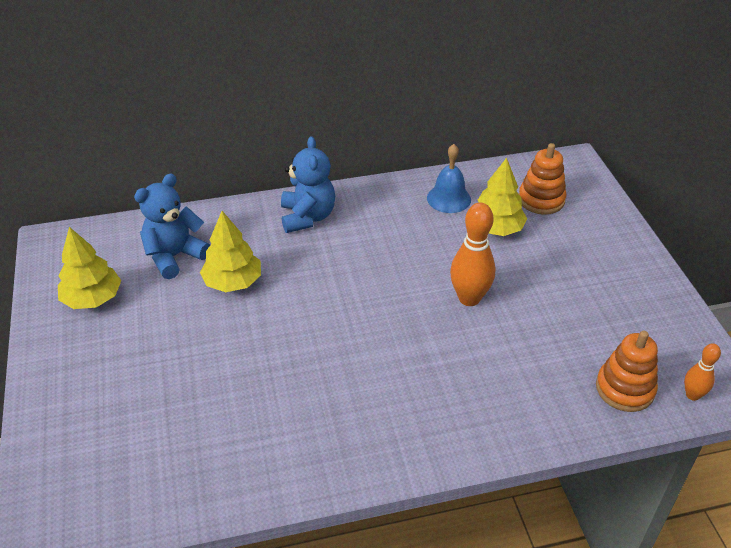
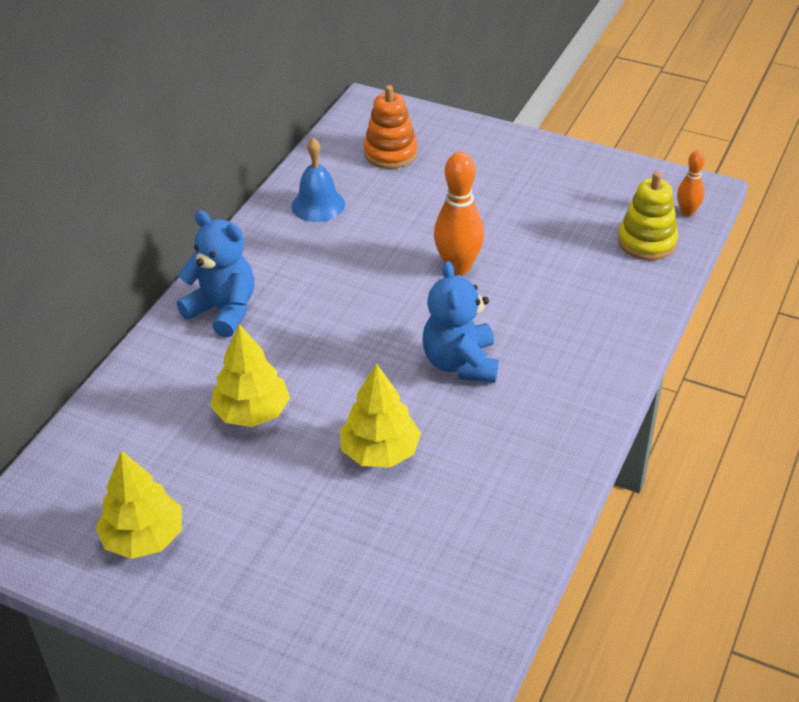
camera: 50 degrees left, 0 degrees up
(175, 256) = (157, 439): blue teddy bear -> blue teddy bear (460, 363)
(496, 228) = (393, 200): yellow tree -> yellow tree (380, 452)
(624, 389) = (647, 242): orange stacking toy -> yellow stacking toy

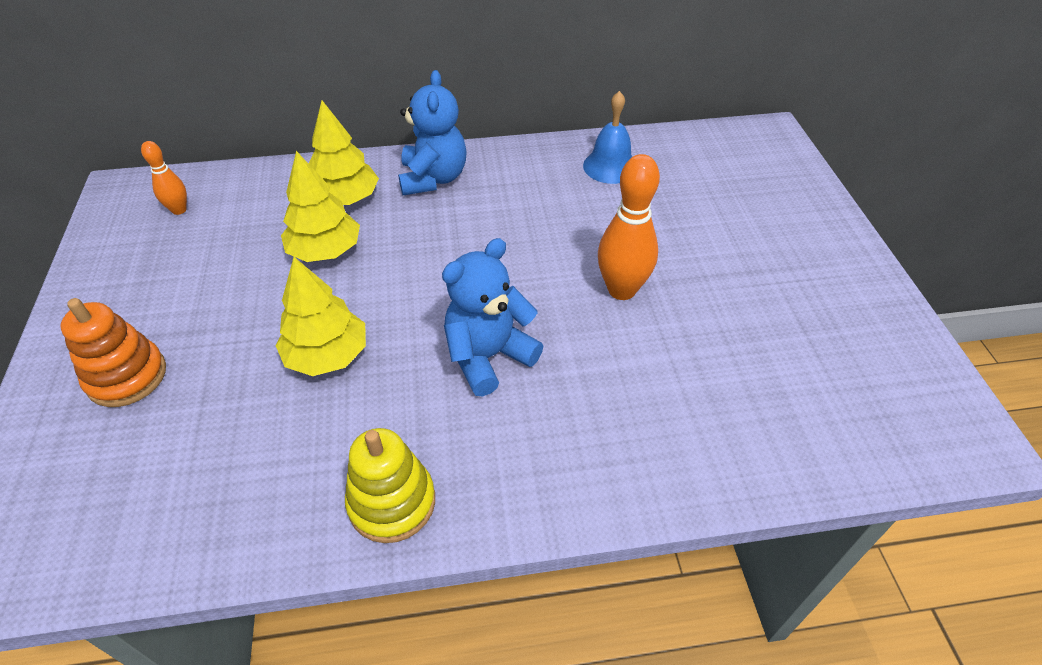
camera: 55 degrees right, 5 degrees up
(143, 537) = (149, 260): yellow tree -> yellow tree (345, 199)
(390, 153) = (726, 174): orange stacking toy -> orange stacking toy (127, 376)
(647, 242) = (824, 427): yellow stacking toy -> yellow stacking toy (392, 502)
(687, 212) = (920, 443): orange bowling pin -> orange bowling pin (179, 210)

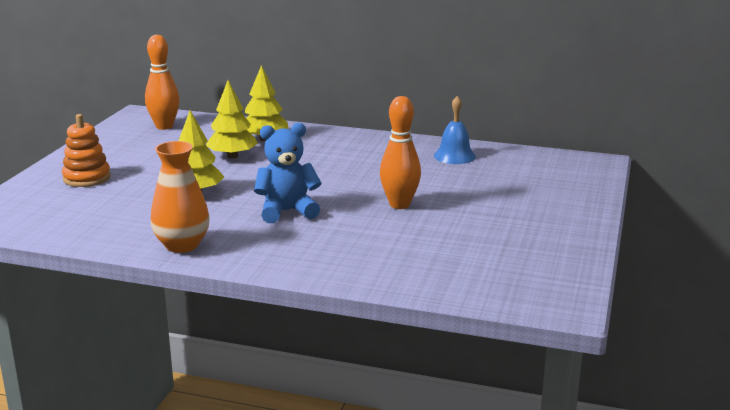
camera: 25 degrees right, 25 degrees down
(179, 210) = (164, 126): orange bowling pin -> orange bowling pin, size x1.79
(392, 502) = (182, 245): yellow stacking toy -> orange vase
(433, 178) = (328, 141): blue teddy bear -> none

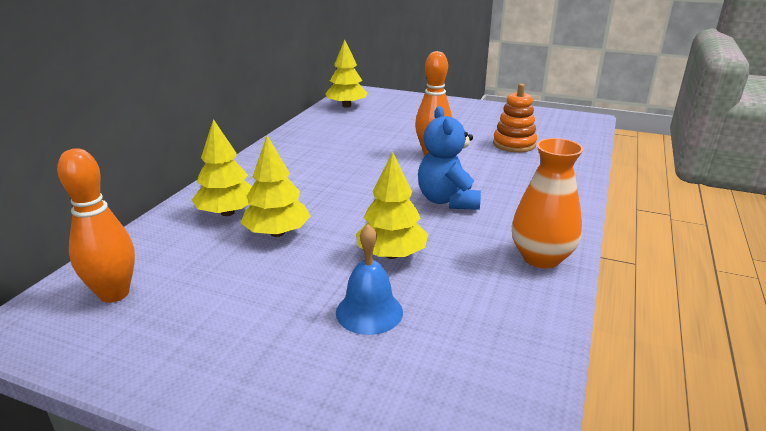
camera: 85 degrees left, 5 degrees up
(87, 178) = (317, 359): orange stacking toy -> orange stacking toy (514, 144)
(454, 156) = (326, 129): blue bell -> blue bell (369, 312)
(536, 160) = (346, 106): none -> yellow tree

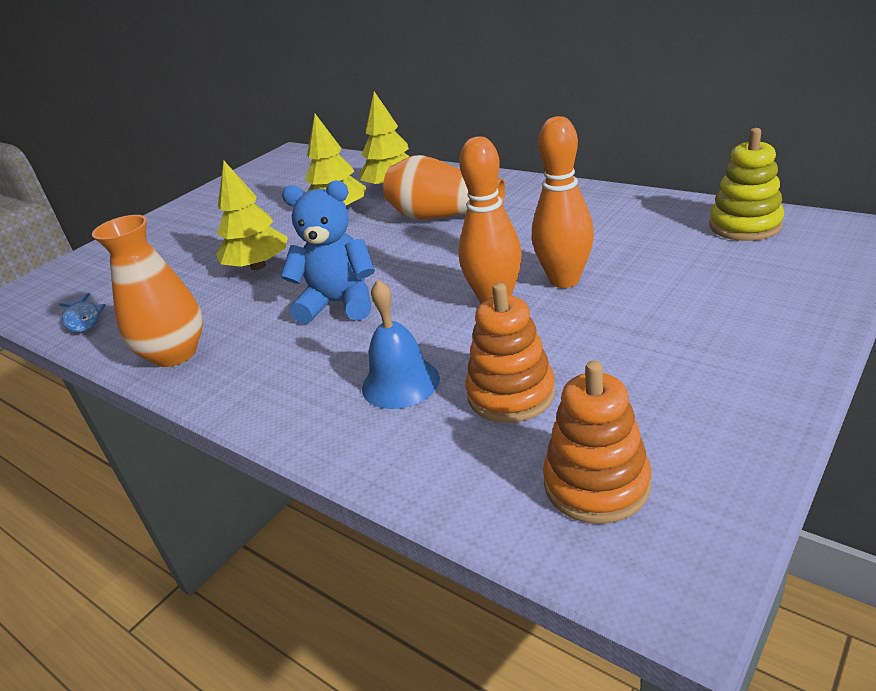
camera: 110 degrees right, 5 degrees up
(114, 294) = (299, 170): orange bowling pin -> orange bowling pin (564, 280)
(307, 181) = (442, 216): none -> orange vase
(346, 106) = (745, 225): yellow tree -> yellow stacking toy
(369, 312) = (191, 257): blue bell -> blue bell (400, 383)
(520, 351) = (83, 319): none -> blue fish
(556, 128) = (596, 484): none -> orange stacking toy

